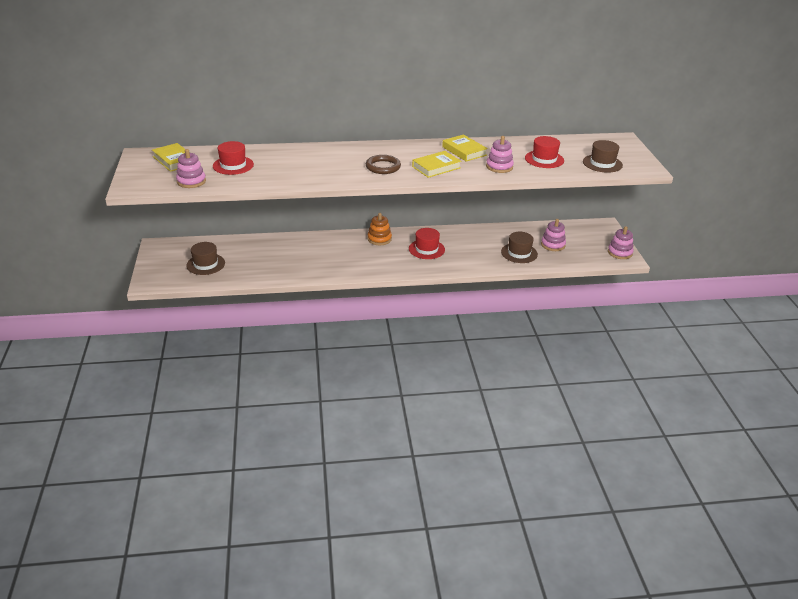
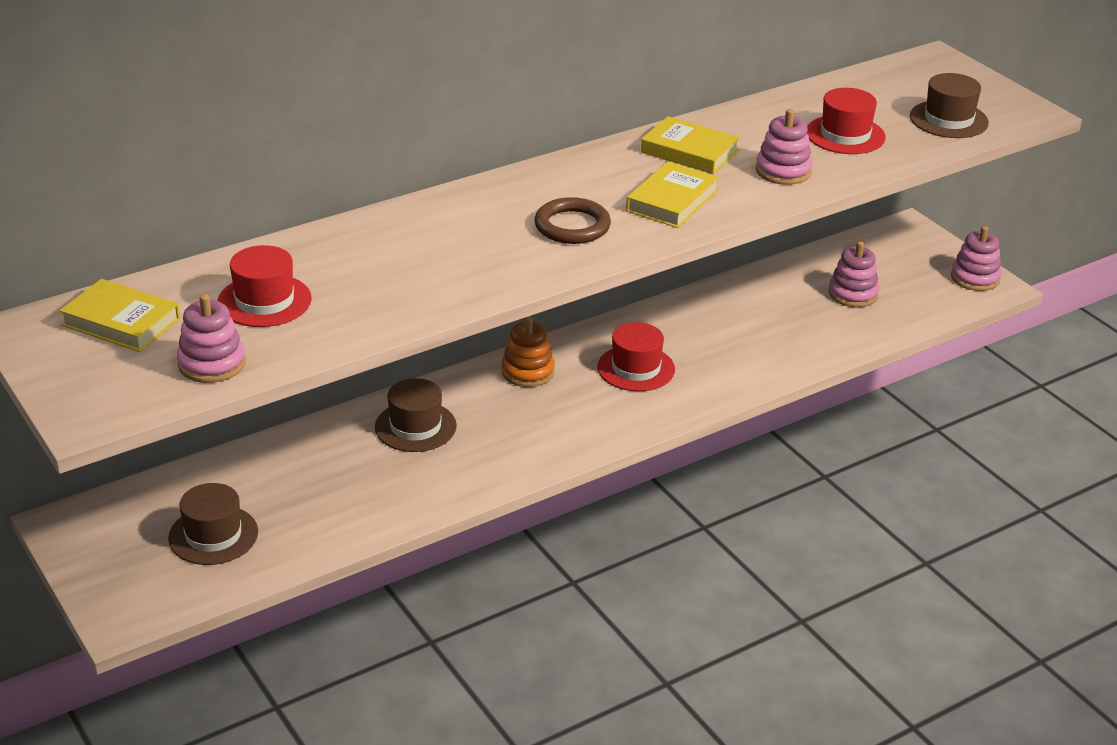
camera: 25 degrees left, 0 degrees up
(519, 253) = (808, 328): brown hat -> brown hat (415, 427)

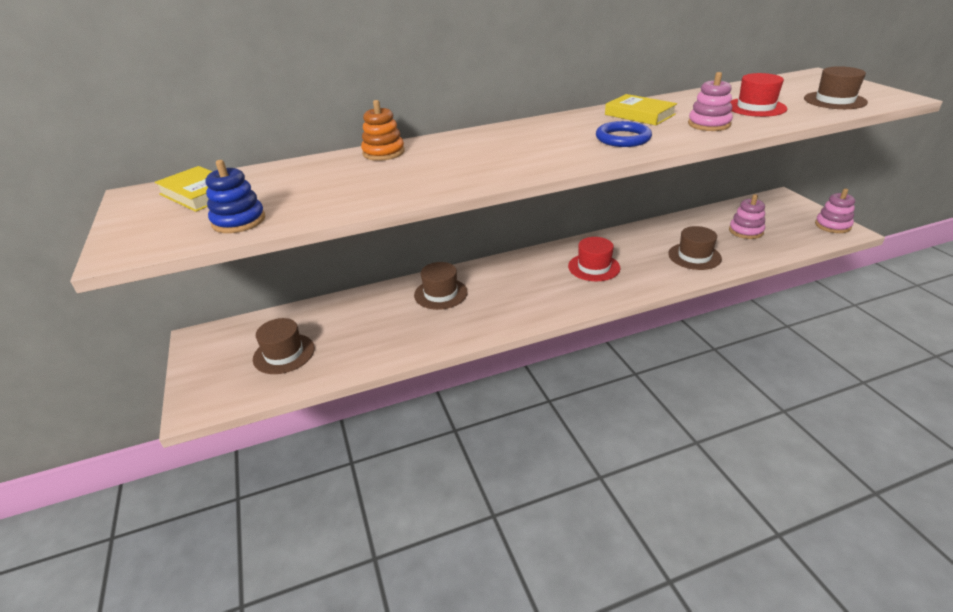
camera: 15 degrees right, 0 degrees up
(212, 364) = (239, 221): pink stacking toy -> blue stacking toy
(264, 301) = (305, 185): red hat -> none
(528, 372) = (522, 265): orange stacking toy -> orange stacking toy (383, 153)
(572, 226) = (545, 150): brown ring -> none
(672, 201) = (623, 138): yellow book -> blue ring
(779, 341) = (694, 256): none -> brown hat

